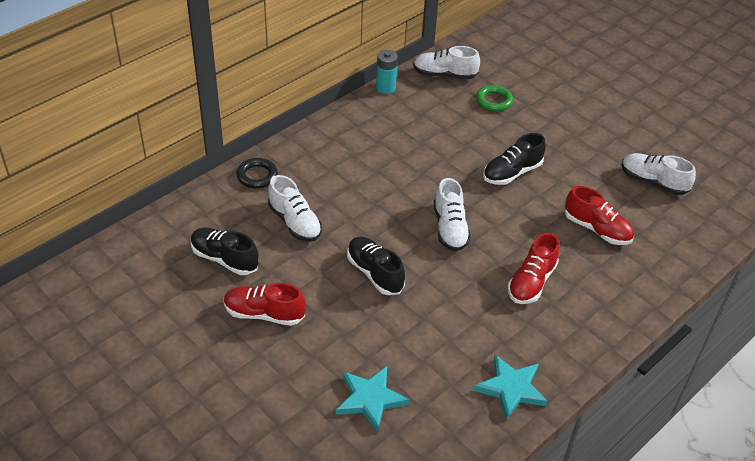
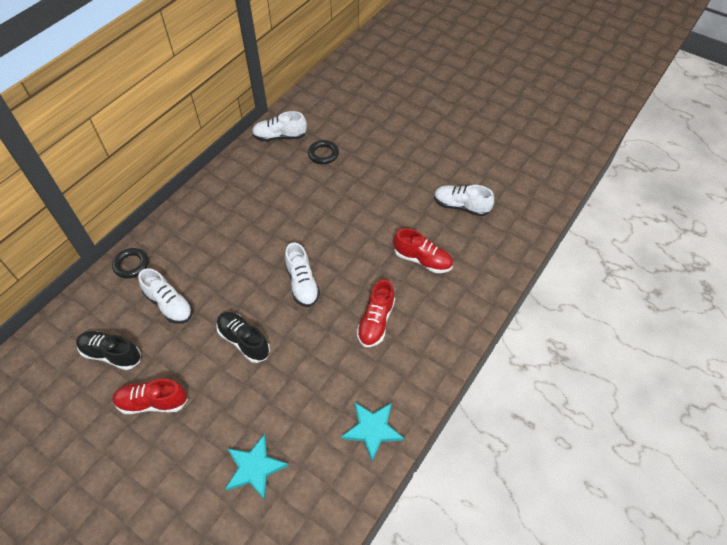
camera: 10 degrees left, 10 degrees up
(385, 88) = (232, 158): turquoise battery -> none
(494, 101) = (323, 154): green ring -> black ring
(512, 173) = (346, 220): black shoe -> none

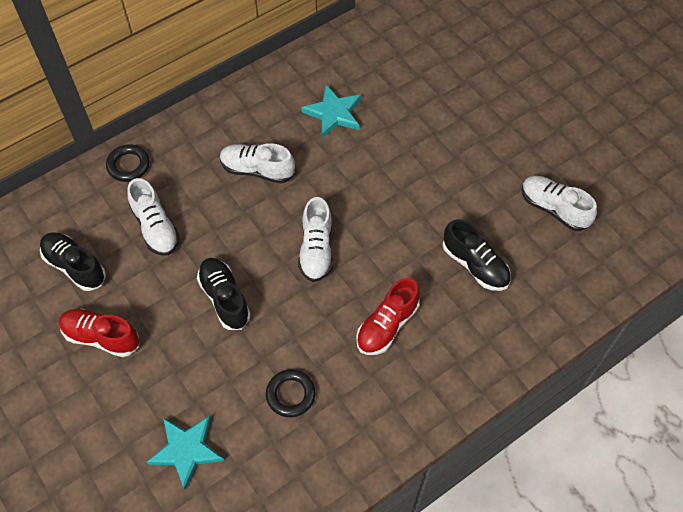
camera: 20 degrees right, 5 degrees up
(280, 136) = (357, 48): white shoe -> white shoe (257, 170)
(323, 154) = (403, 87): black ring -> black ring (290, 395)
(372, 429) = (334, 453): turquoise star -> turquoise star (333, 113)
(422, 260) = (475, 265): red shoe -> black shoe

